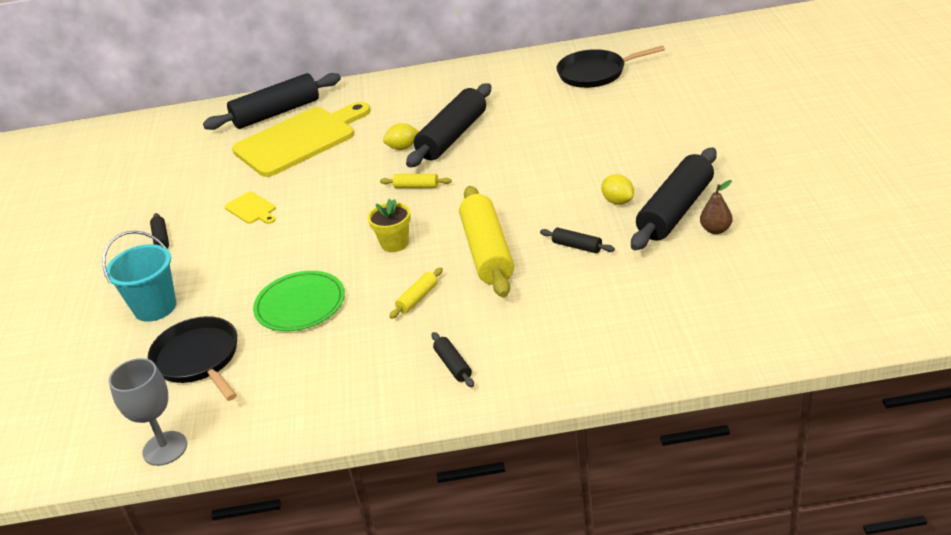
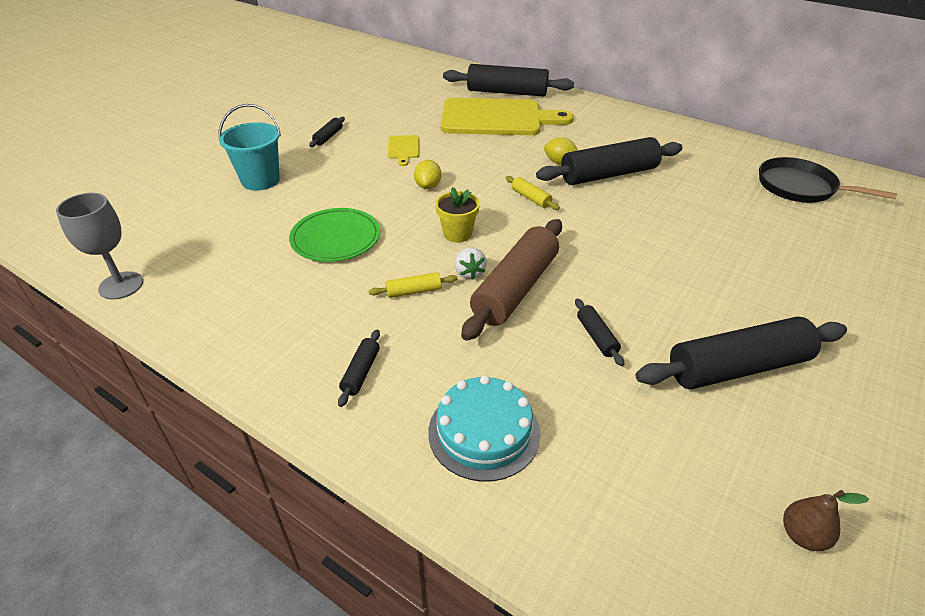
camera: 35 degrees right, 5 degrees up
(199, 359) = (229, 234): black pan -> none
(441, 262) = (469, 272): none -> white strawberry
(488, 252) = (515, 289): yellow rolling pin -> brown rolling pin
(576, 339) = (484, 432): none -> turquoise cake
(618, 201) = (687, 318): yellow lemon -> yellow lemon (428, 186)
(716, 230) = (760, 419): brown pear -> brown pear (802, 535)

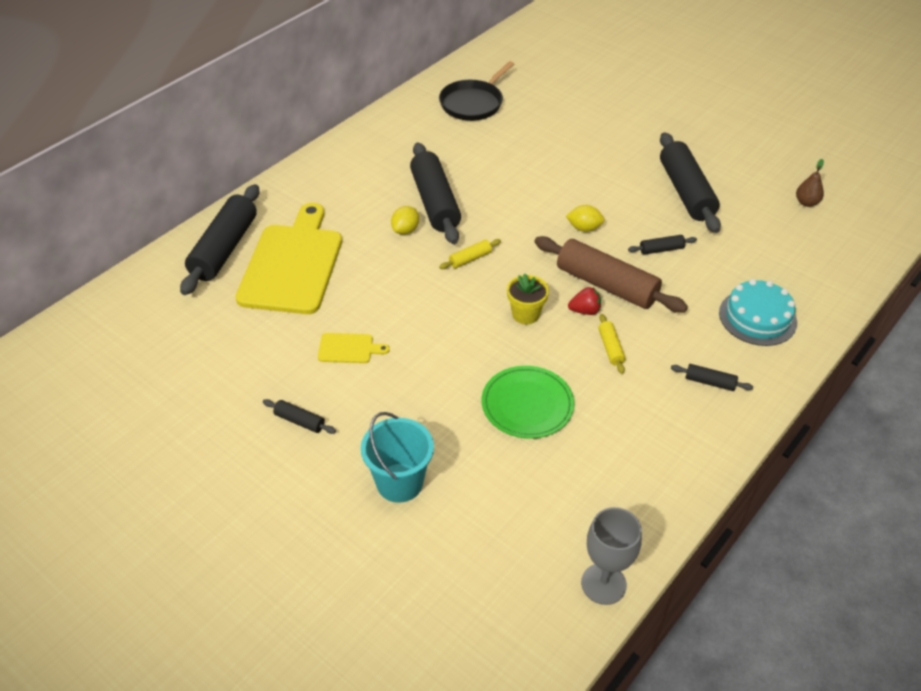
camera: 85 degrees left, 5 degrees up
(428, 186) = (436, 331): yellow lemon -> yellow lemon (584, 228)
(469, 272) = (585, 311): white strawberry -> red strawberry

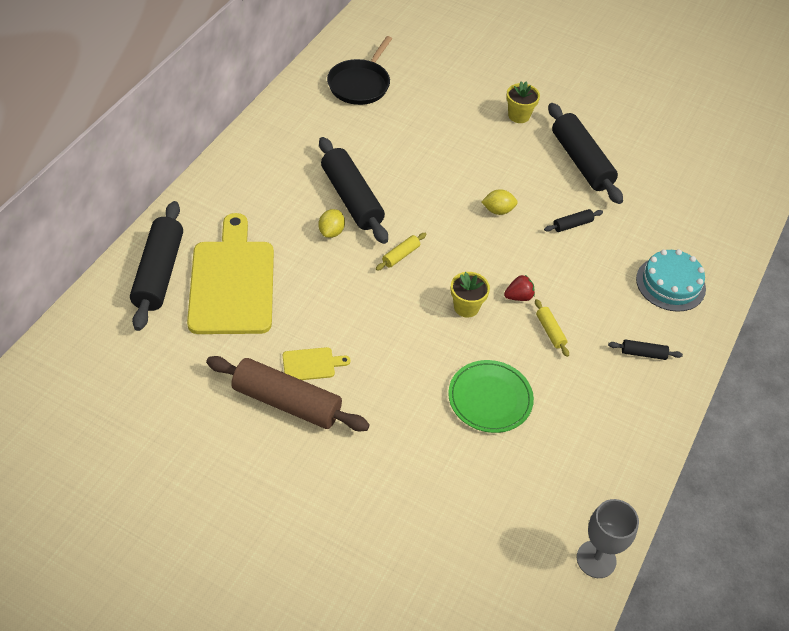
camera: 15 degrees left, 5 degrees up
(299, 421) = (286, 445): black rolling pin -> none
(399, 483) = (395, 492): turquoise bucket -> none
(606, 285) = (532, 267): brown rolling pin -> brown rolling pin (287, 402)
(629, 144) = (519, 115): none -> yellow flower pot
(806, 202) = (689, 161): brown pear -> none

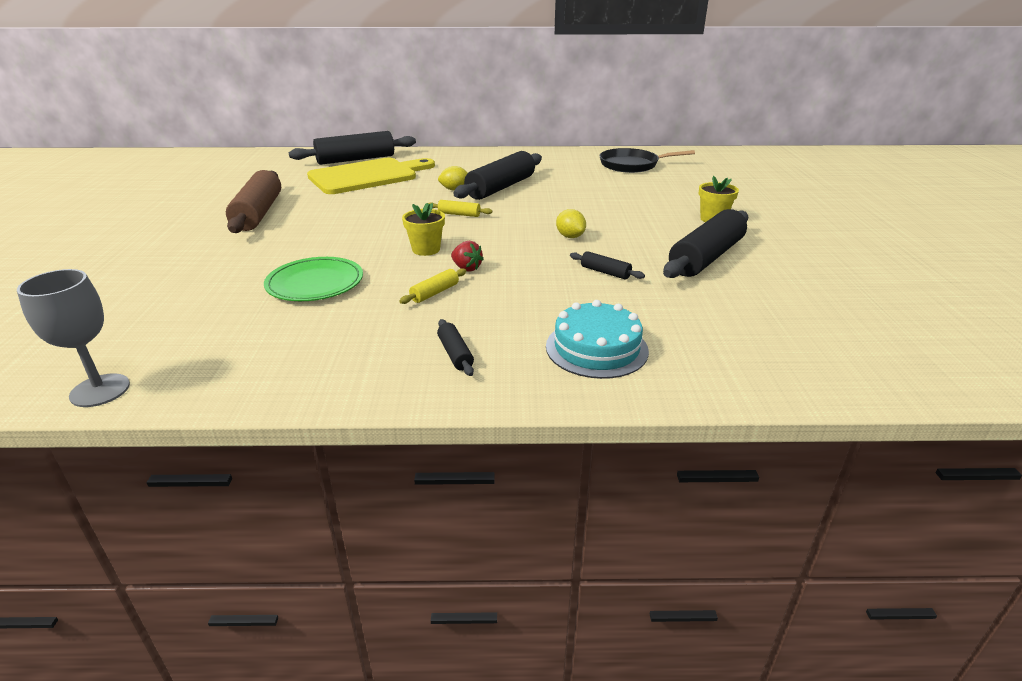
camera: 65 degrees right, 20 degrees down
(311, 364) = (304, 212): yellow cutting board -> none

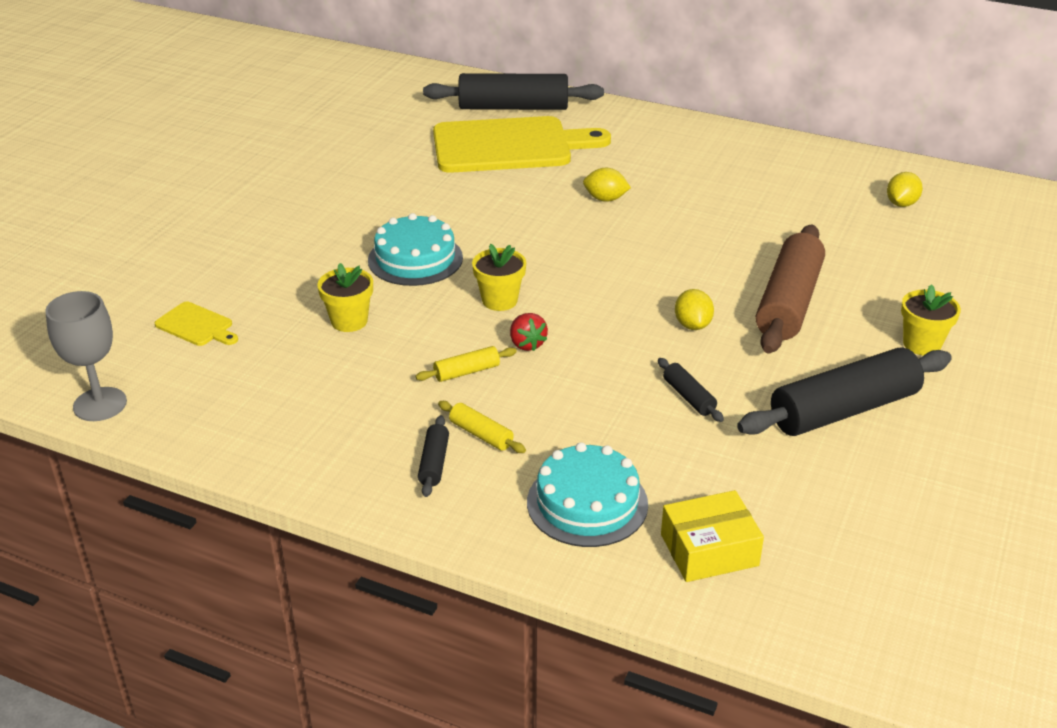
camera: 25 degrees right, 5 degrees up
(175, 313) = (196, 326): none -> yellow cutting board
(258, 213) = (345, 188): brown rolling pin -> brown rolling pin (789, 303)
(315, 283) = (349, 321): green plate -> yellow flower pot
(343, 240) = (415, 259): none -> turquoise cake
(459, 214) = (579, 248): yellow rolling pin -> yellow rolling pin (481, 434)
(501, 188) = (669, 209): black rolling pin -> none
(632, 165) = (901, 204): black pan -> yellow lemon
(709, 353) = (709, 550): none -> yellow box

